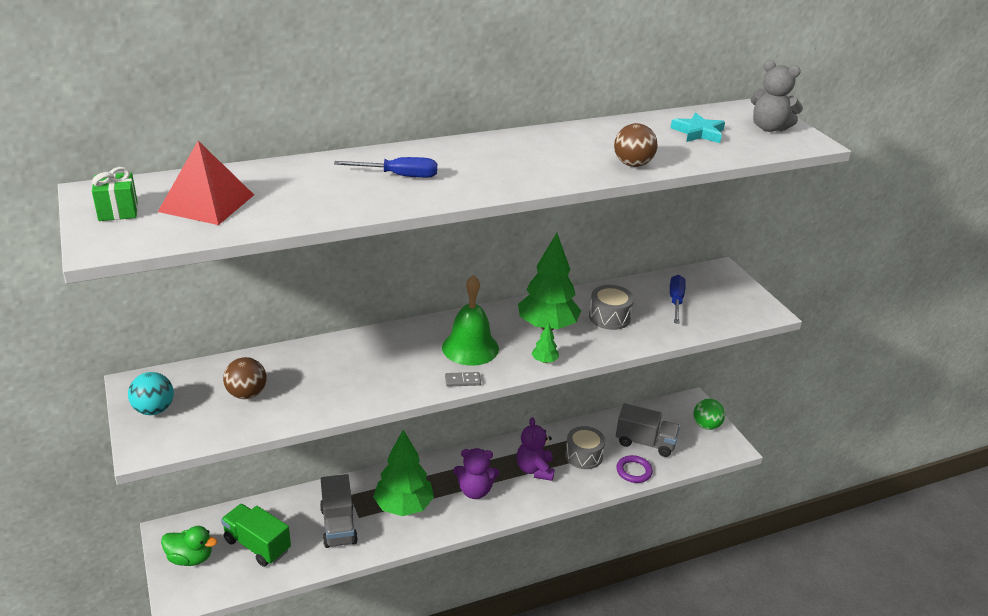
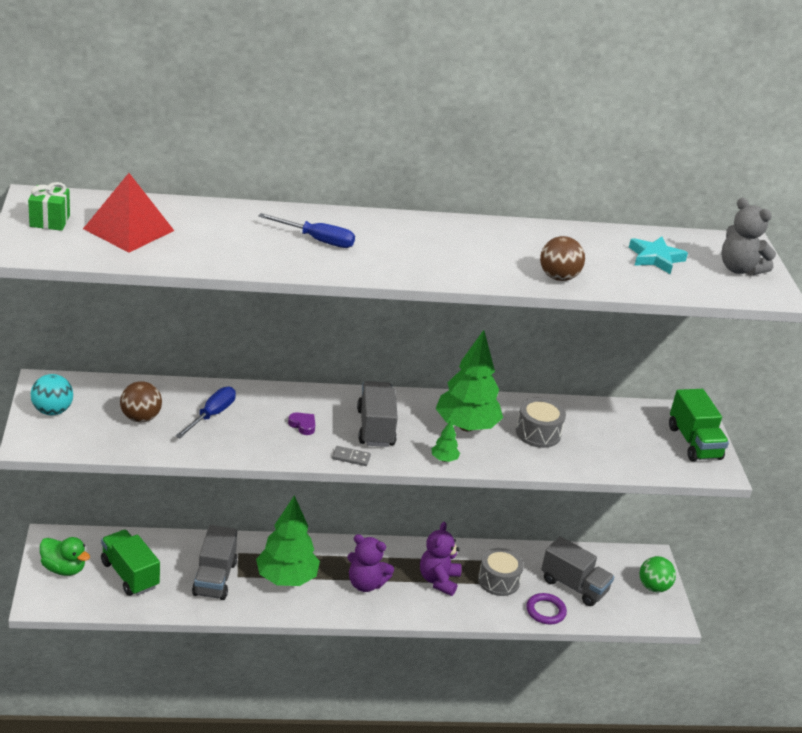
camera: 15 degrees right, 0 degrees up
(404, 362) = (303, 425): none -> purple heart
(470, 347) = (375, 428): green bell -> grey truck
(676, 301) = (621, 434): blue screwdriver -> blue screwdriver (211, 415)
(735, 294) = (694, 443): none -> green truck

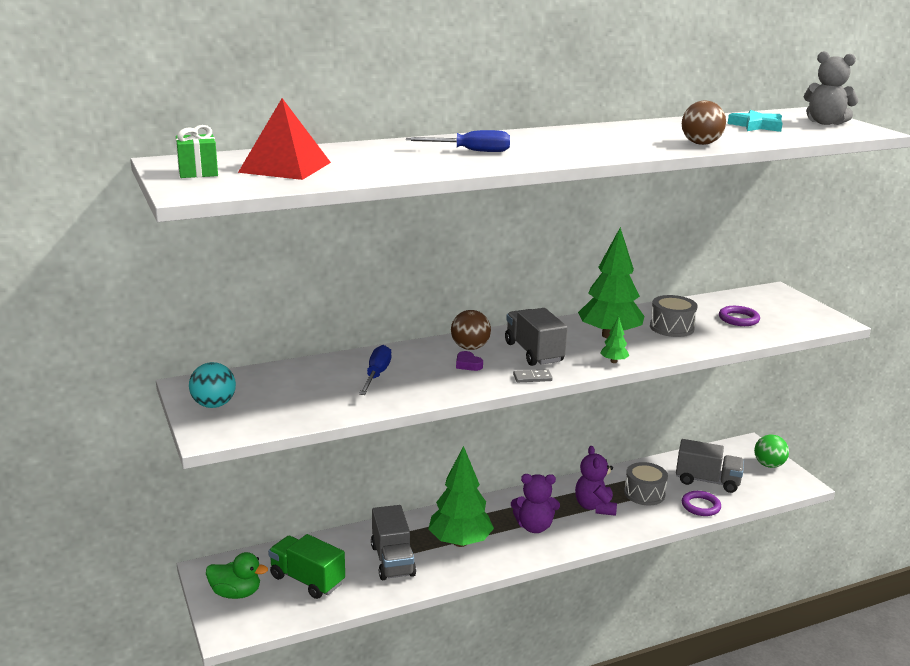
camera: 15 degrees left, 10 degrees down
(141, 418) = (309, 391): brown ball -> brown ball (470, 347)
(303, 425) = (468, 364): purple heart -> purple heart turned 150 degrees counterclockwise
(618, 440) = (738, 319): none -> purple ring
(694, 443) = (796, 308): green truck -> none

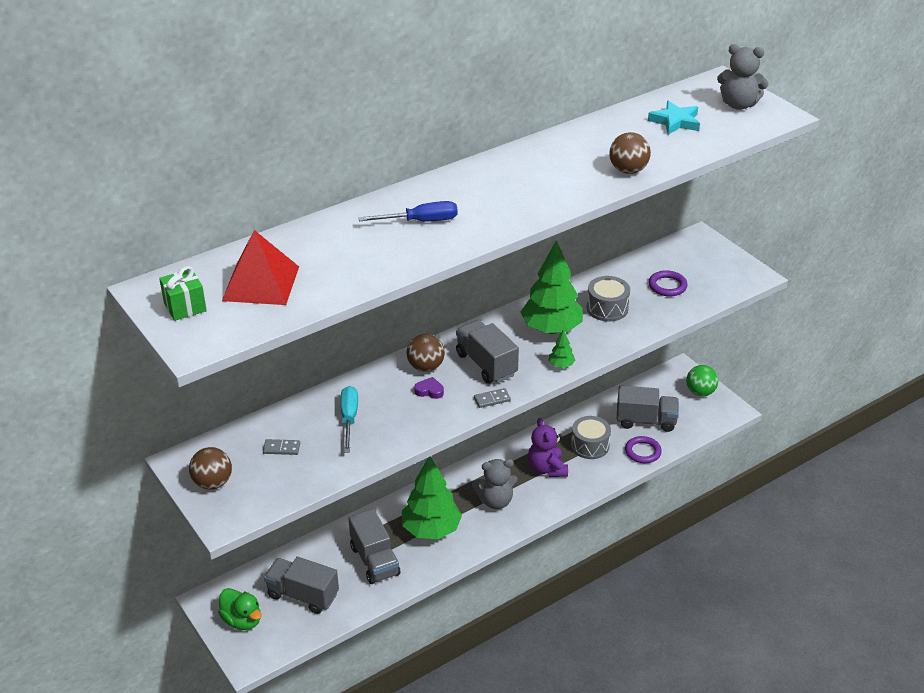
camera: 10 degrees left, 15 degrees up
(214, 405) = (213, 483): turquoise ball -> brown ball
(236, 593) = (242, 620): green duck -> green duck turned 45 degrees clockwise
(297, 388) = (281, 448): none -> grey domino
(307, 580) = (303, 595): green truck -> grey truck
(376, 375) = (349, 419): blue screwdriver -> turquoise screwdriver
(468, 364) = (429, 391): purple heart -> purple heart turned 150 degrees clockwise
(534, 527) = (495, 501): purple teddy bear -> grey teddy bear

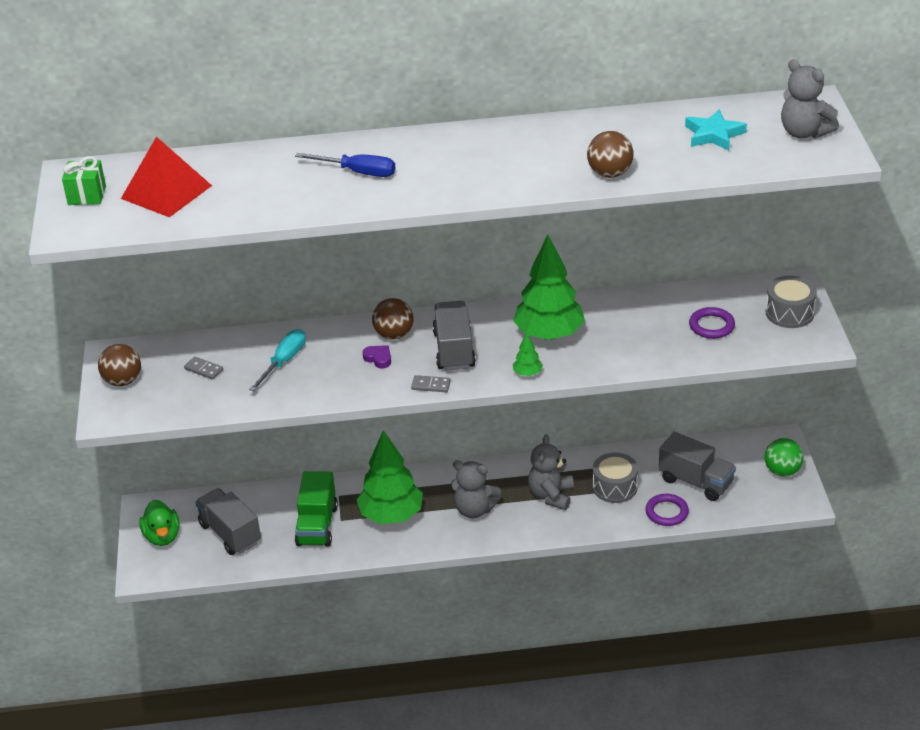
camera: 30 degrees right, 0 degrees up
(375, 560) = (317, 525): grey truck -> green truck
(547, 469) = (551, 495): purple teddy bear -> grey teddy bear
(607, 308) = (625, 330): grey drum -> grey drum (789, 313)

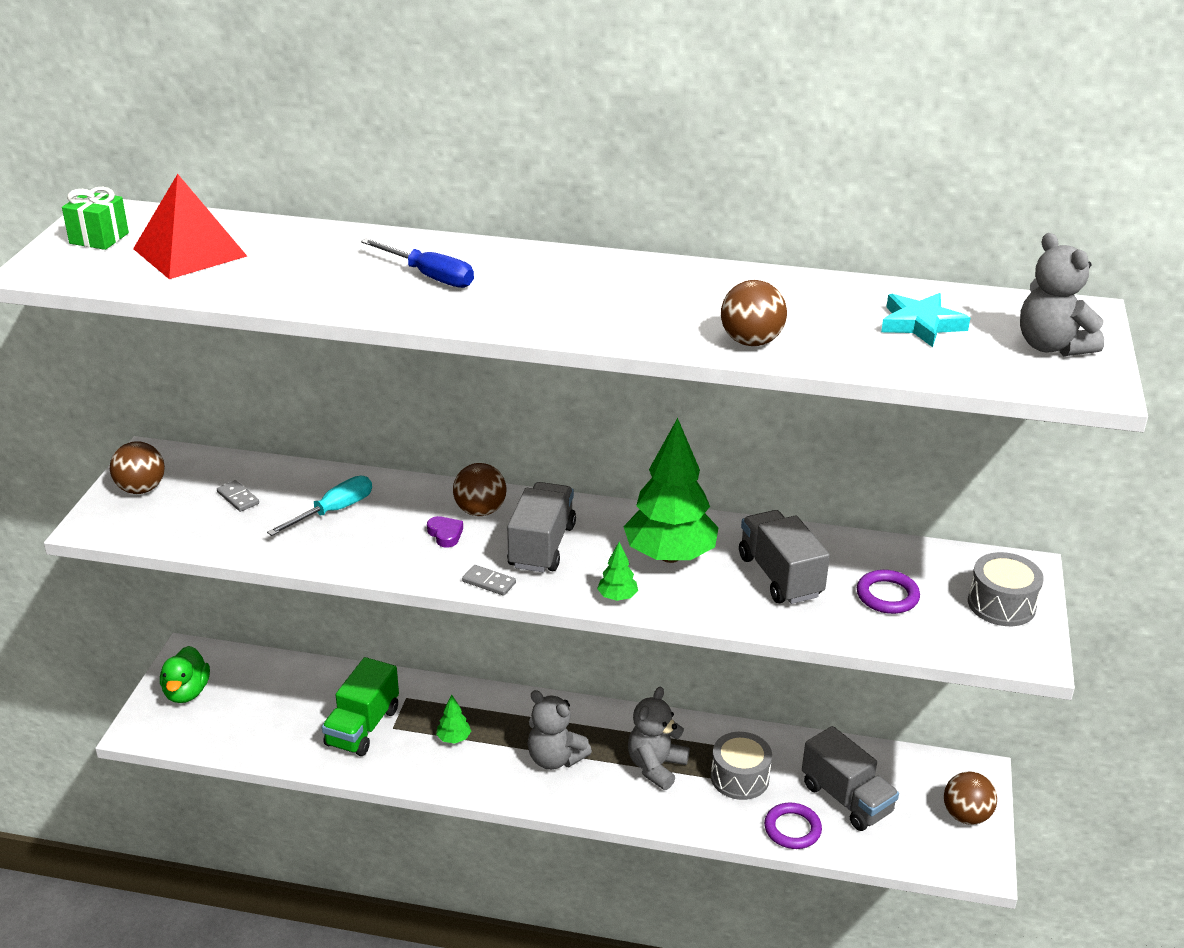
camera: 15 degrees right, 5 degrees down
(230, 533) = (261, 709): grey truck -> grey truck (780, 576)
(391, 515) = (454, 738): green tree -> green tree, size x0.42
(782, 471) = (966, 815): green ball -> brown ball

